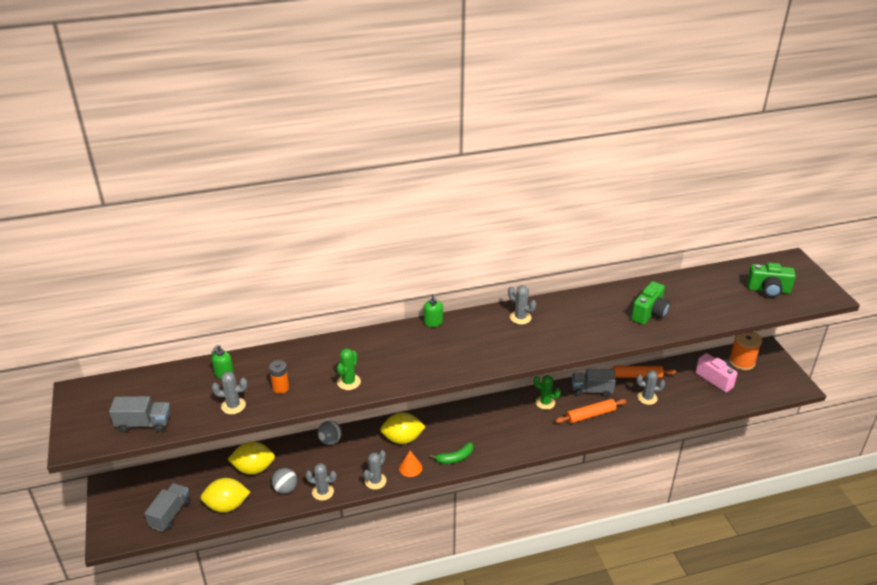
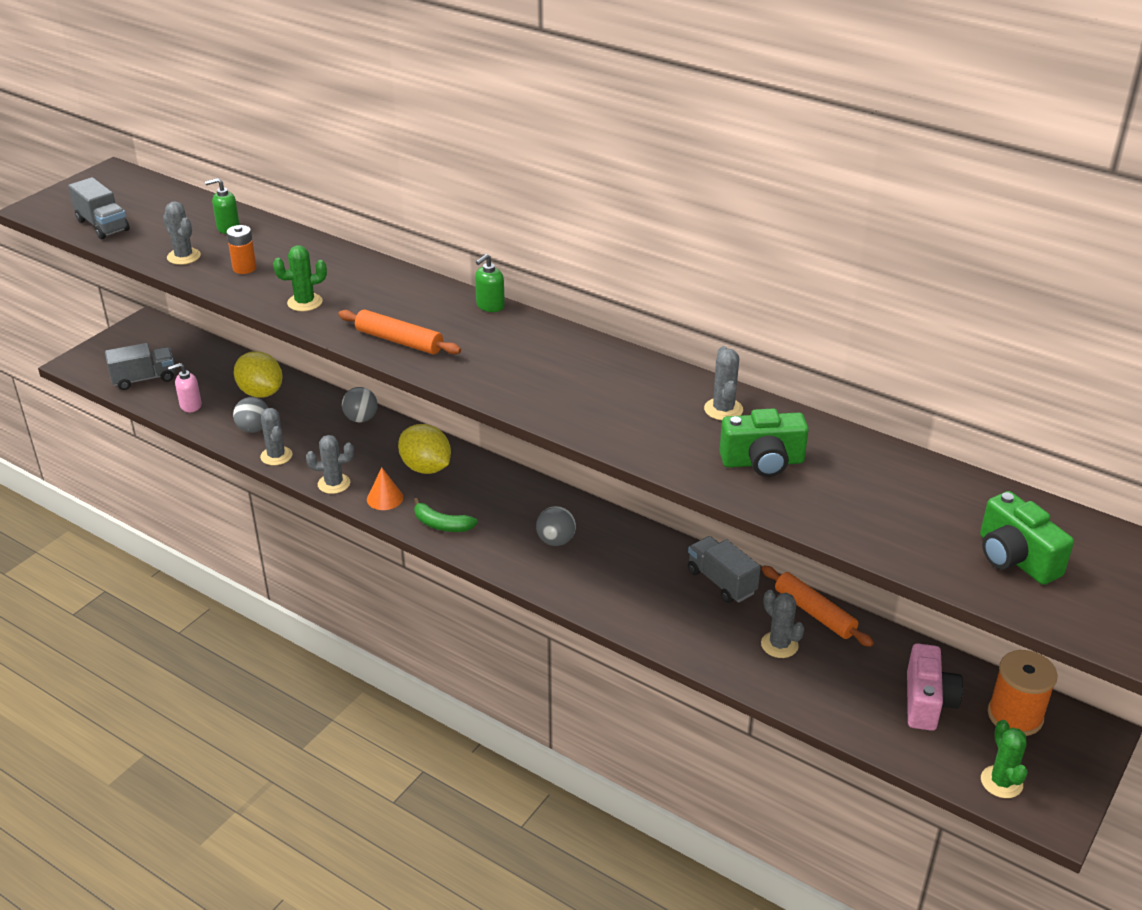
camera: 50 degrees right, 0 degrees up
(227, 505) = (190, 405): yellow lemon -> pink soap dispenser
(510, 425) = (556, 541): none -> grey ball
(520, 317) = (591, 361): grey cactus -> grey cactus (723, 409)
(545, 402) = (638, 551): green cactus -> green cactus (1001, 782)
(590, 415) = (668, 604): orange rolling pin -> orange rolling pin (399, 341)

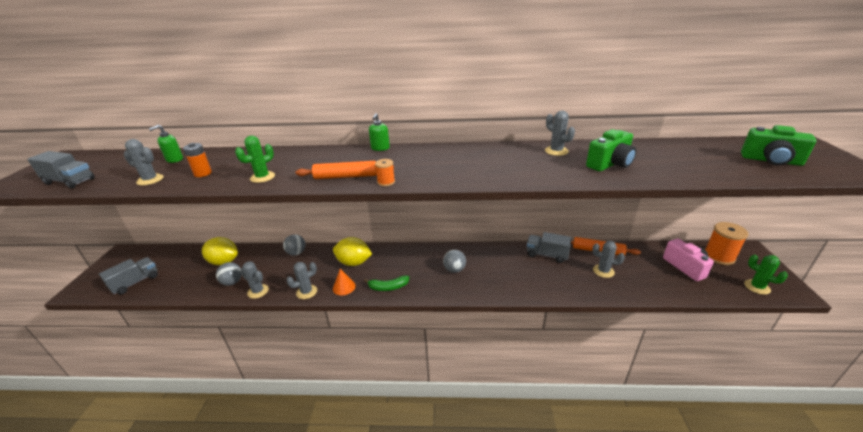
camera: 30 degrees left, 5 degrees down
(190, 405) = (179, 285): pink soap dispenser -> none
(436, 370) = (386, 182): none -> orange spool

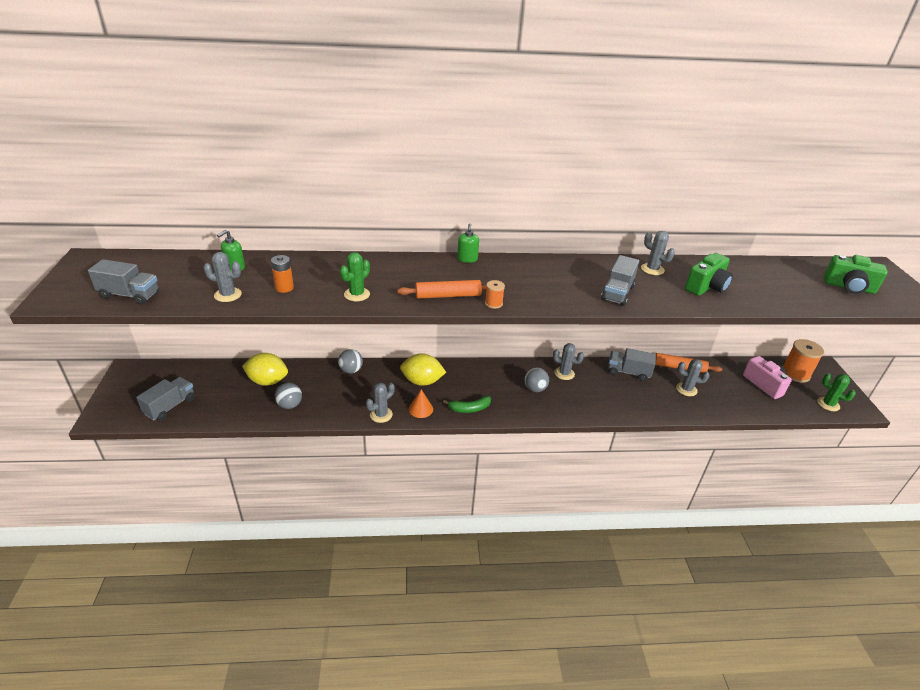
camera: 10 degrees left, 5 degrees up
(258, 291) = (325, 415): grey cactus -> grey cactus (564, 373)
(514, 171) = (617, 293): none -> grey truck

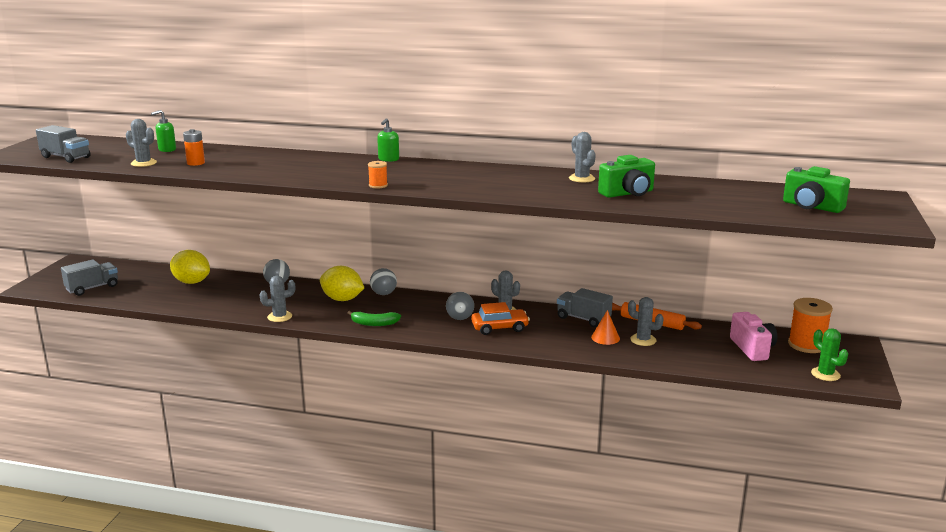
camera: 20 degrees right, 15 degrees down
(290, 405) = (198, 300): grey ball -> grey ball (383, 294)
(357, 294) = (255, 171): green cactus -> none
(420, 409) = (323, 318): orange cone -> orange cone (605, 338)
(448, 295) = (340, 178): orange rolling pin -> none
(573, 395) = (499, 328): none -> orange car
(617, 293) = (518, 189): grey truck -> none

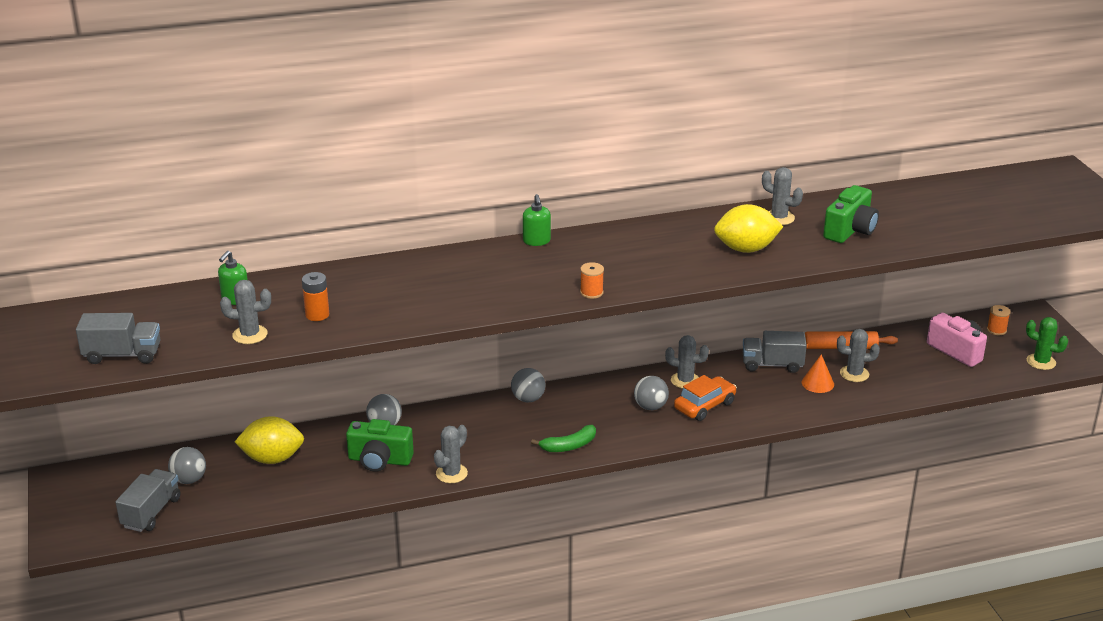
camera: 30 degrees left, 10 degrees up
(134, 279) = (189, 479): none -> grey ball
(342, 299) = (491, 423): yellow lemon -> yellow lemon (746, 249)
(806, 345) = (996, 330): orange spool -> orange spool, size x0.51
(811, 207) = (1025, 204): green camera -> green camera (379, 460)

